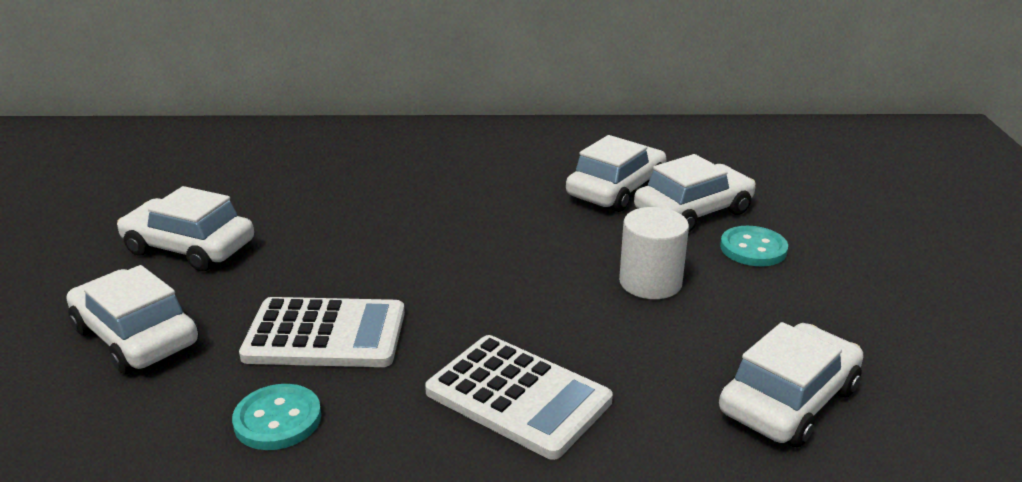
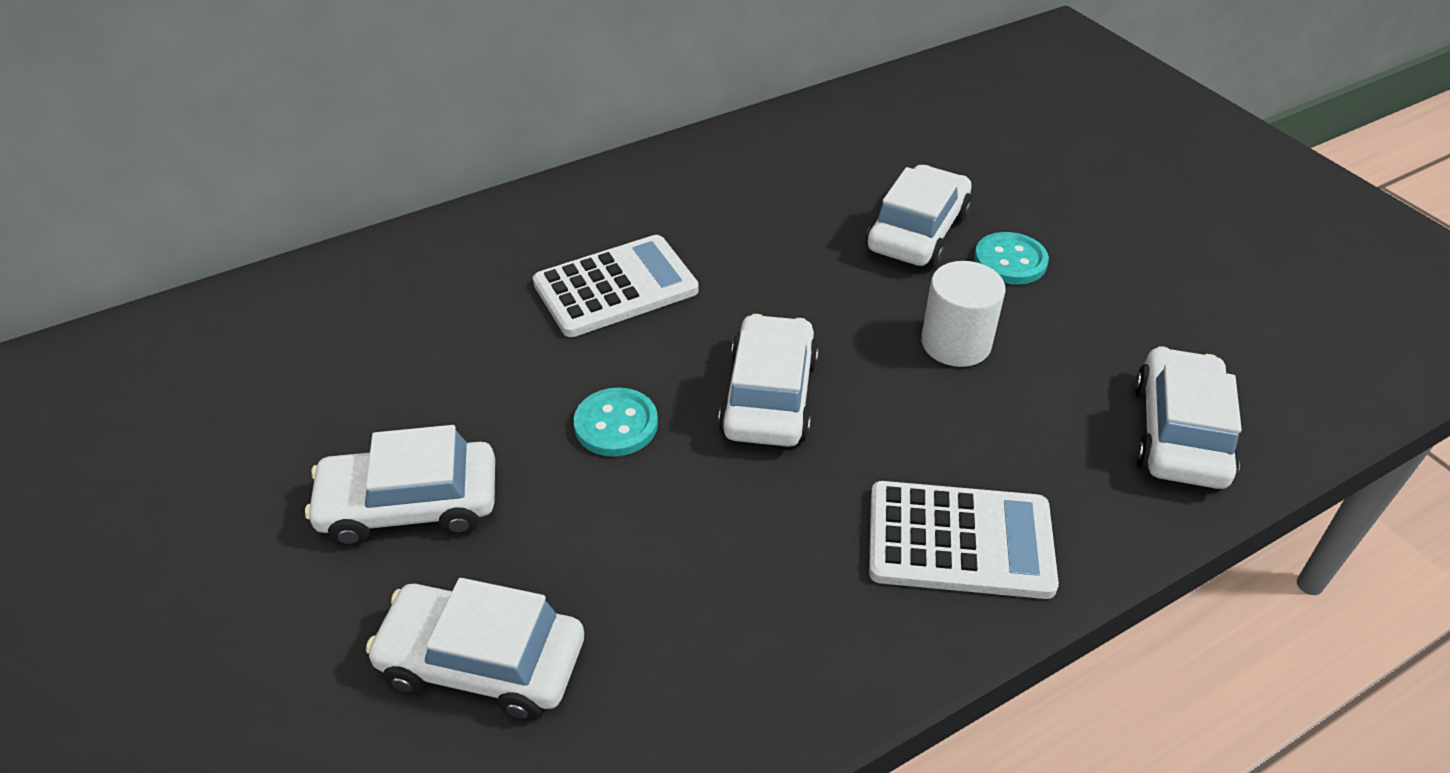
camera: 30 degrees left, 15 degrees up
(277, 419) = (758, 687): turquoise button -> turquoise button (616, 424)
(325, 334) = (700, 555): white calculator -> white calculator (615, 287)
(616, 189) = (818, 228): white car -> white car (769, 396)

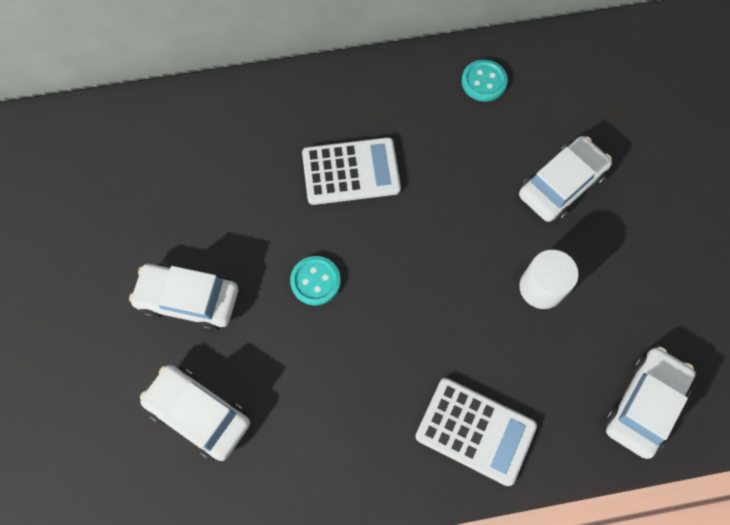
camera: 20 degrees right, 25 degrees up
(769, 396) = (410, 290): white car -> none
(1010, 261) = (610, 230): turquoise button -> turquoise button (484, 82)

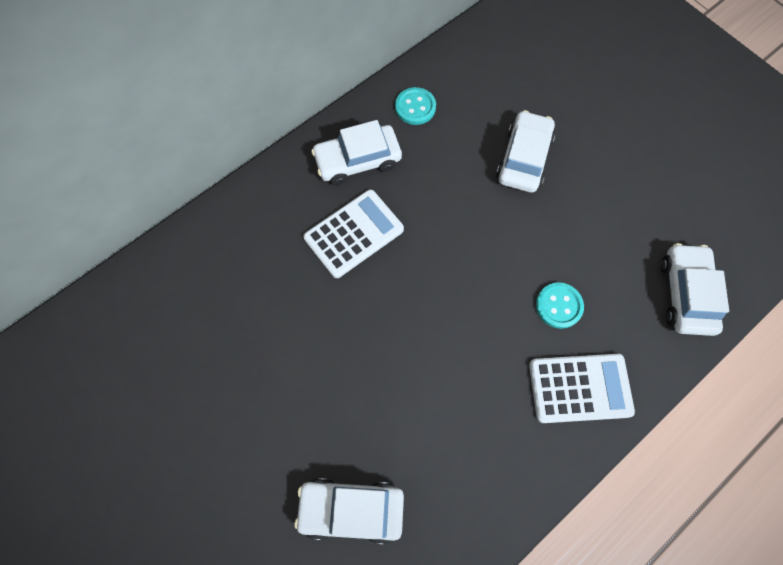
camera: 30 degrees left, 0 degrees up
(188, 299) = (282, 416): white car -> white car (357, 160)
(315, 281) = (380, 340): turquoise button -> turquoise button (558, 306)
(541, 287) = (558, 246): white cylinder -> none

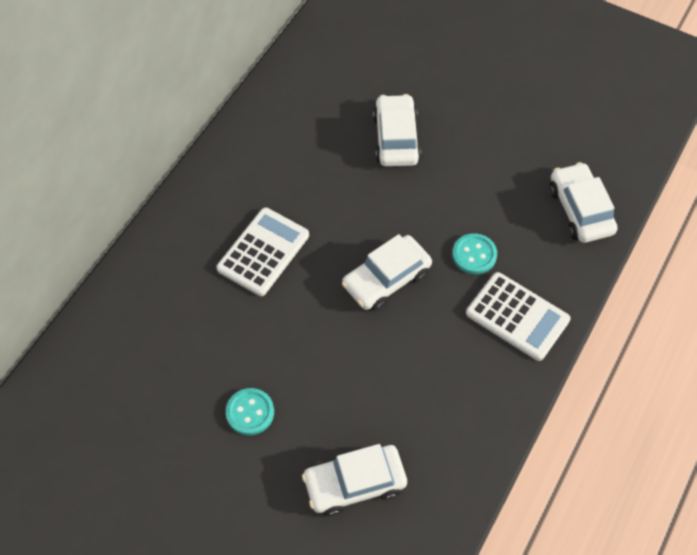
camera: 20 degrees left, 10 degrees down
(357, 160) = (241, 186): white car -> white car (386, 279)
(415, 107) = (277, 122): turquoise button -> turquoise button (250, 412)
(579, 388) = (517, 317): white calculator -> white calculator turned 60 degrees clockwise

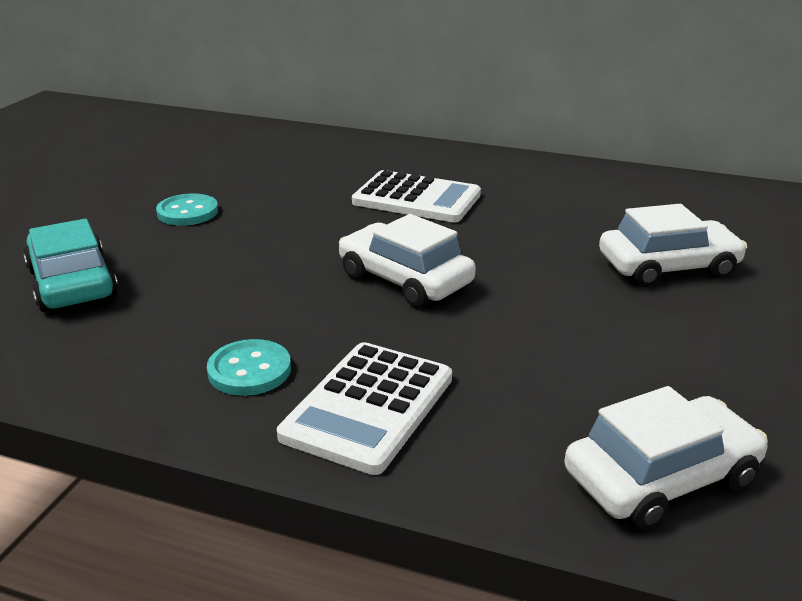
camera: 80 degrees right, 30 degrees down
(354, 483) = (72, 283): white car -> turquoise car
(474, 255) = (483, 352): turquoise button -> turquoise button (249, 370)

